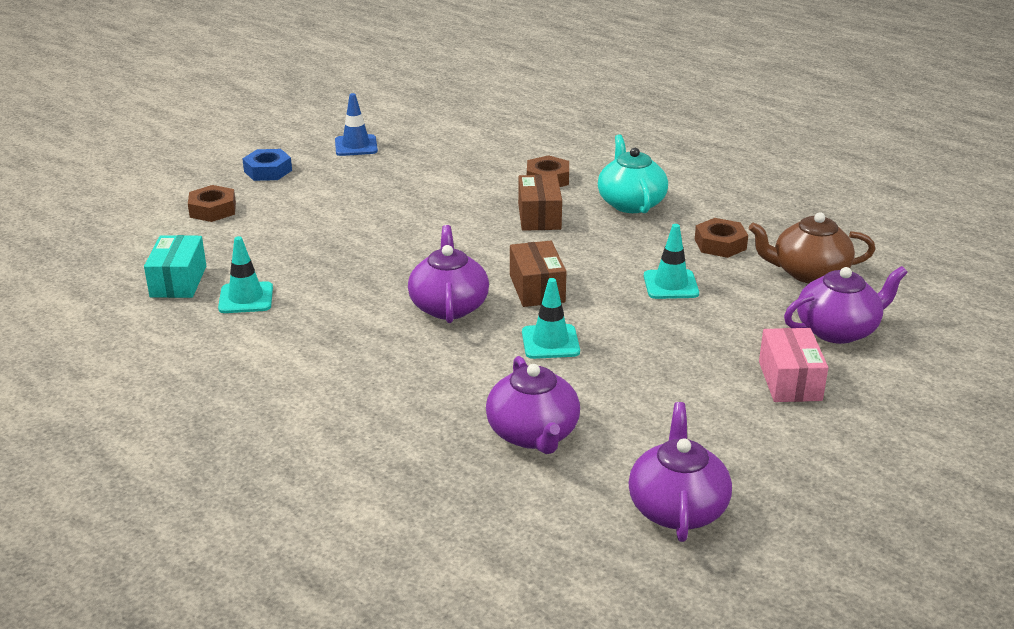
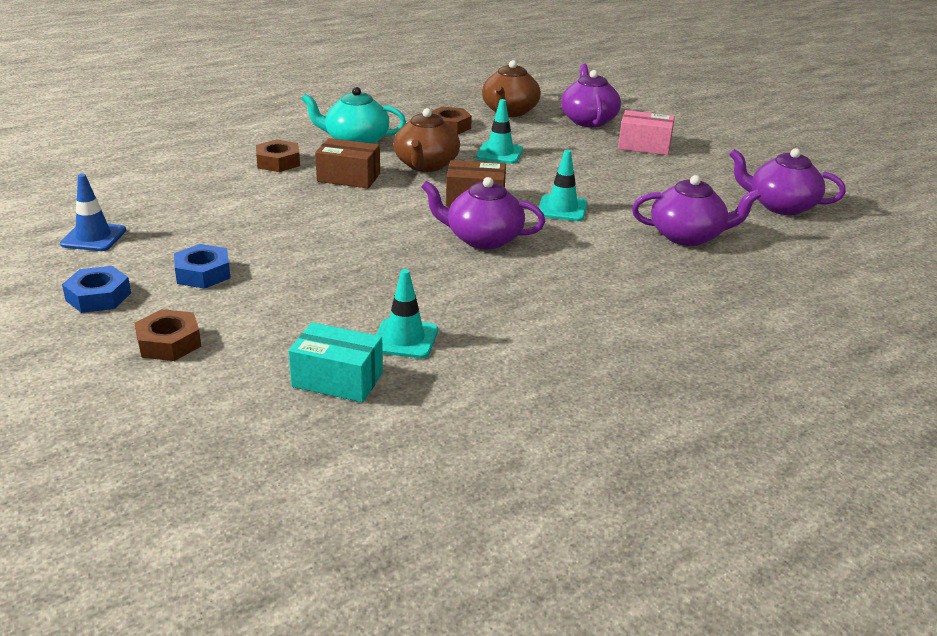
camera: 75 degrees left, 0 degrees up
(318, 197) = (203, 273): none -> blue nut
(602, 249) = (426, 165): none -> brown teapot

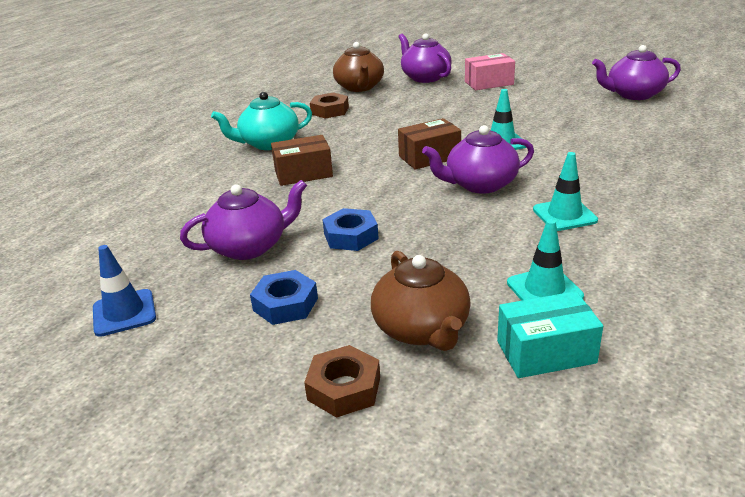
camera: 25 degrees left, 0 degrees up
(98, 296) = (206, 372): blue nut -> blue nut (350, 236)
(278, 162) = (223, 181): brown nut -> none
(426, 165) = (353, 144): brown teapot -> brown teapot (422, 329)
(499, 153) = (397, 118): turquoise traffic cone -> turquoise traffic cone (564, 215)
(688, 236) = (612, 133): purple teapot -> purple teapot (249, 247)

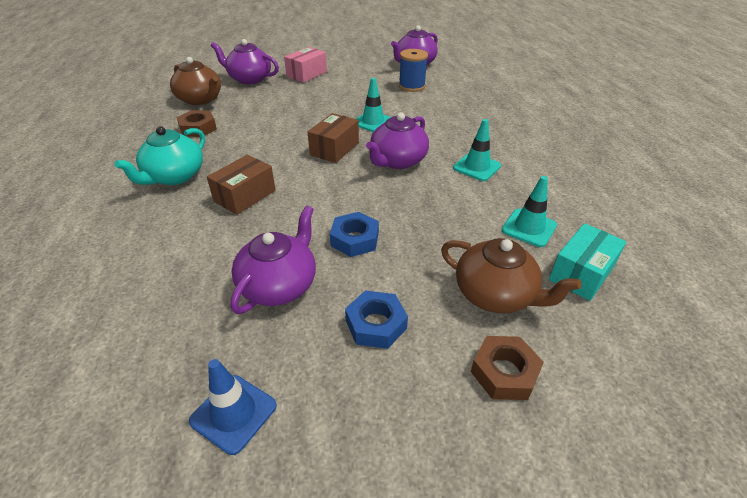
camera: 40 degrees left, 10 degrees up
(597, 117) = (412, 86): none -> blue spool

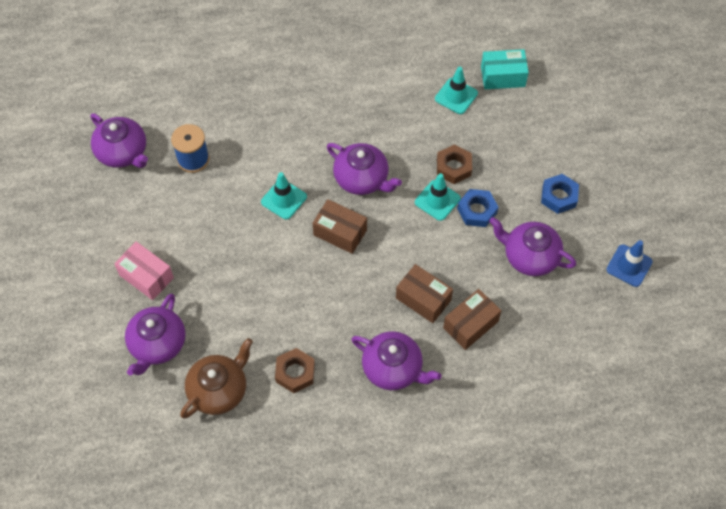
camera: 90 degrees left, 20 degrees up
(174, 176) = (393, 368): turquoise teapot -> purple teapot
(200, 228) = (470, 325): none -> brown box
(476, 167) = (371, 118): turquoise traffic cone -> turquoise traffic cone (437, 200)
(495, 294) = (527, 128): brown teapot -> none
(504, 372) = (586, 133): brown nut -> brown nut (453, 167)
(581, 273) = (503, 76): turquoise box -> turquoise box turned 45 degrees counterclockwise

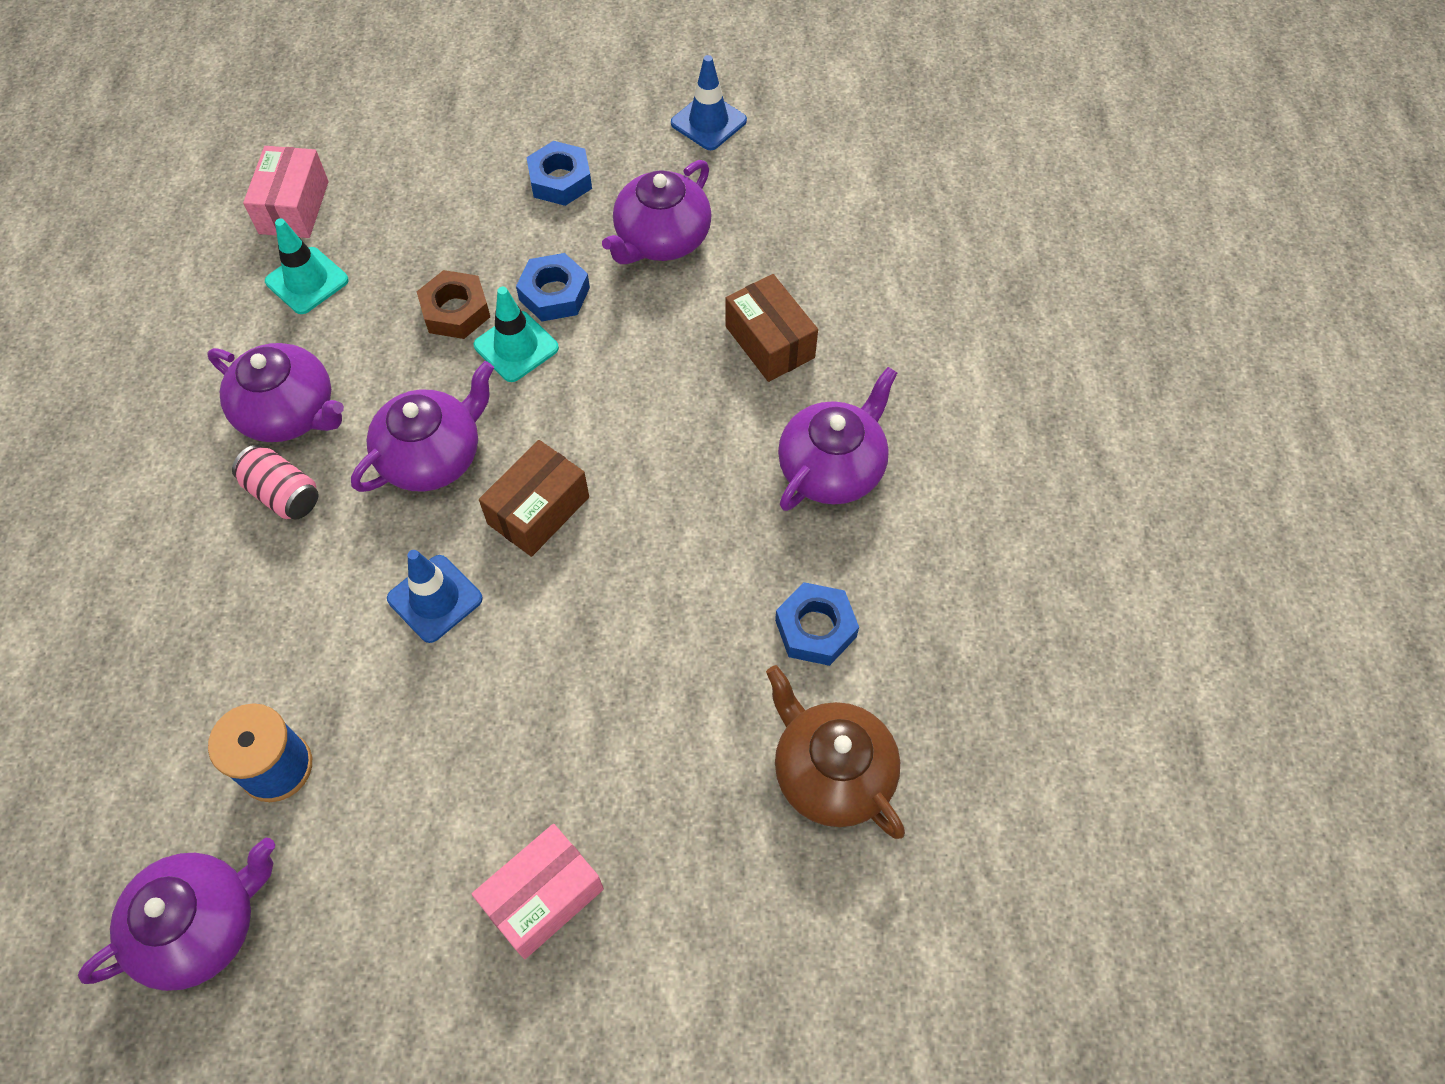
camera: 80 degrees left, 0 degrees up
(157, 344) = (710, 887): purple teapot -> purple teapot (289, 413)
(284, 199) = (435, 599): turquoise traffic cone -> blue traffic cone
(295, 373) = (815, 628): brown nut -> blue nut
(328, 122) = (283, 494): none -> pink can
(423, 299) = (707, 401): brown box -> none
(503, 76) = (294, 207): turquoise box -> pink box

